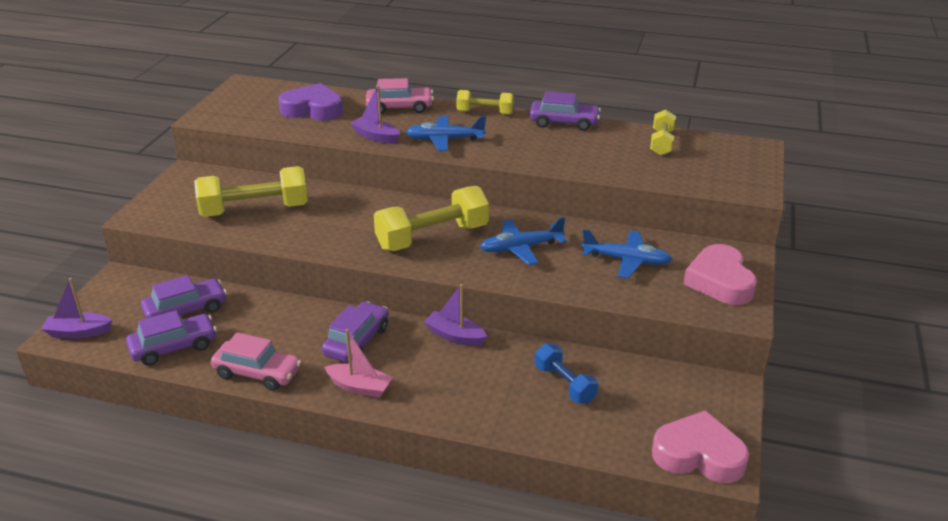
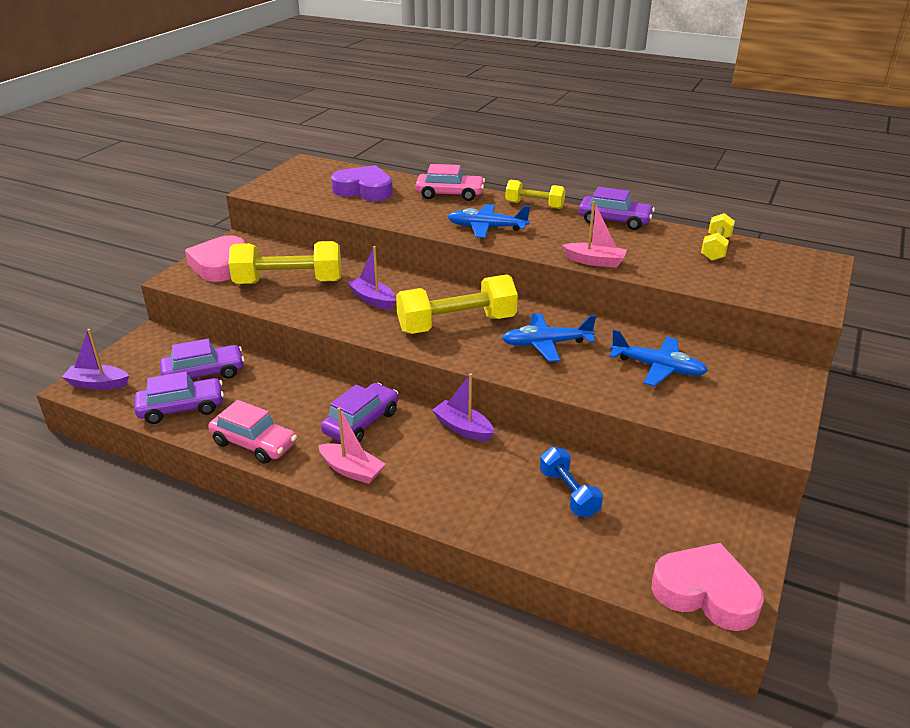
camera: 10 degrees right, 0 degrees up
(376, 137) = (418, 220): purple boat -> purple boat (373, 300)
(555, 165) = (595, 261): none -> pink boat
(720, 281) = (759, 400): pink heart -> pink heart (219, 265)

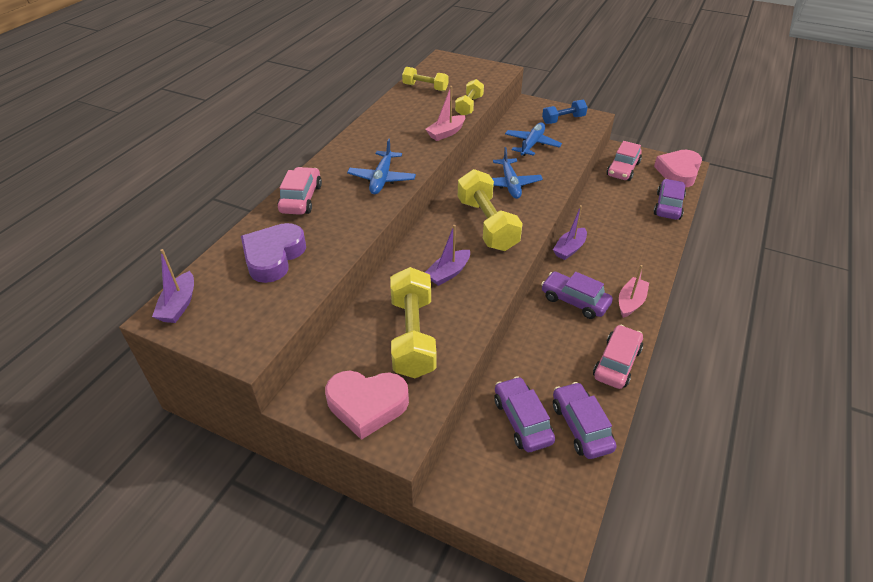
camera: 90 degrees left, 10 degrees up
(98, 384) = (554, 518): purple boat -> purple boat (179, 305)
(534, 205) = (337, 153): yellow dumbbell -> yellow dumbbell (469, 106)
(568, 493) = (621, 208): blue dumbbell -> blue dumbbell (563, 120)
(595, 261) = (446, 133): pink boat -> pink boat turned 150 degrees counterclockwise
(614, 221) = (375, 119): purple car -> purple car (668, 206)
(690, 513) = (623, 169): none -> pink car

